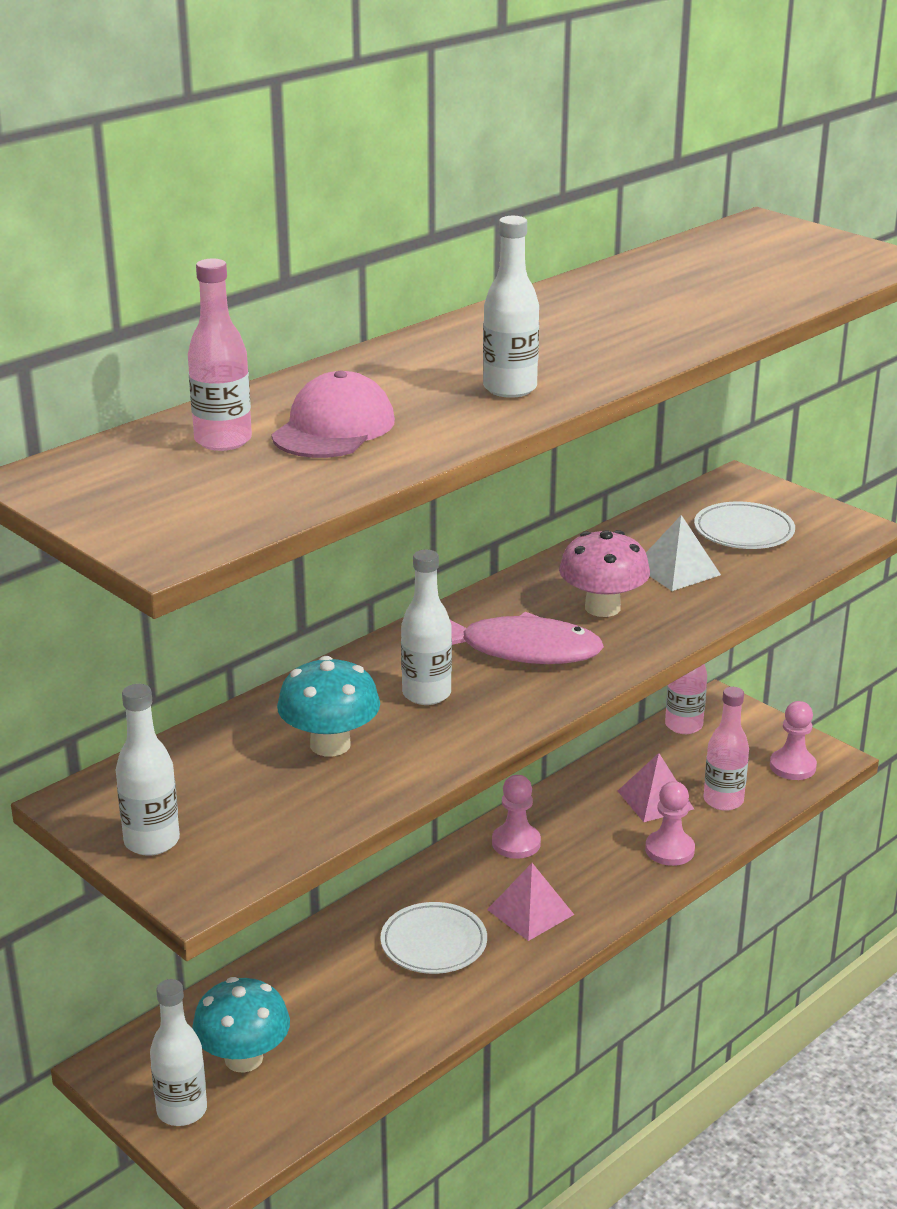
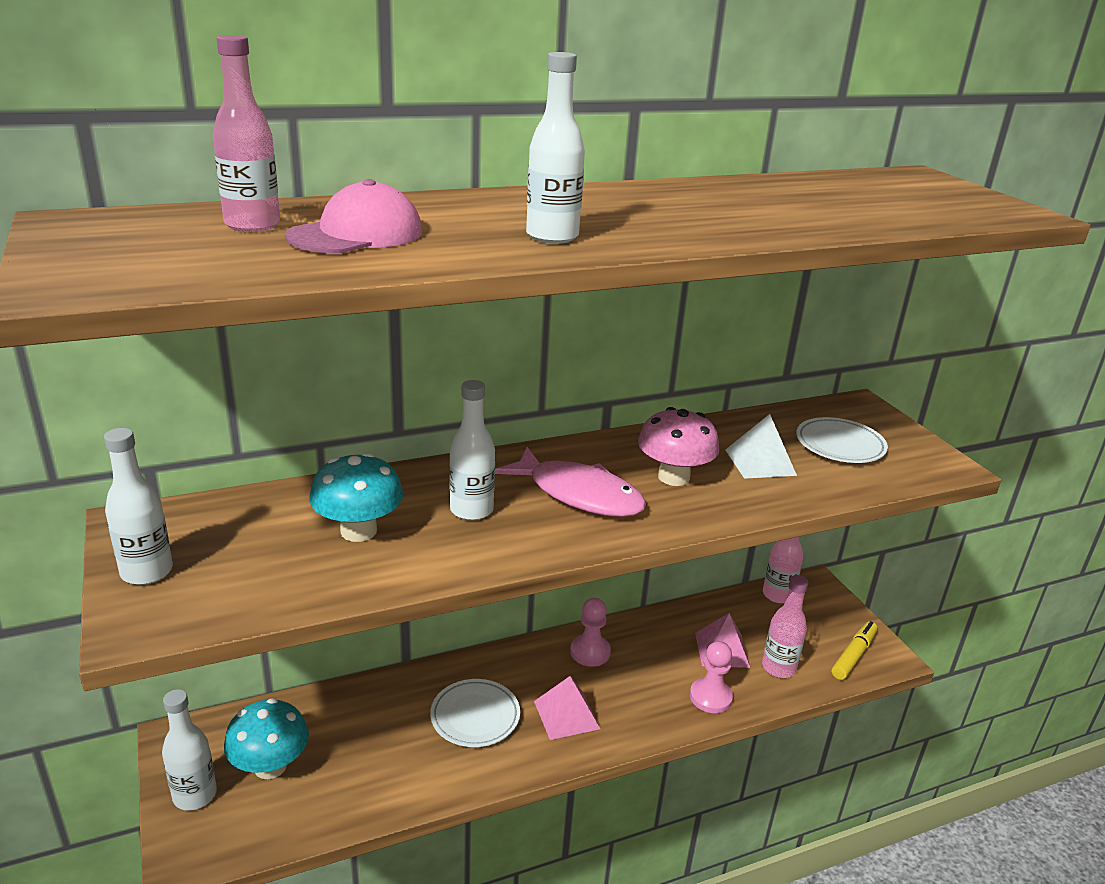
camera: 20 degrees right, 0 degrees up
(792, 766) = (853, 656): pink pawn -> yellow marker

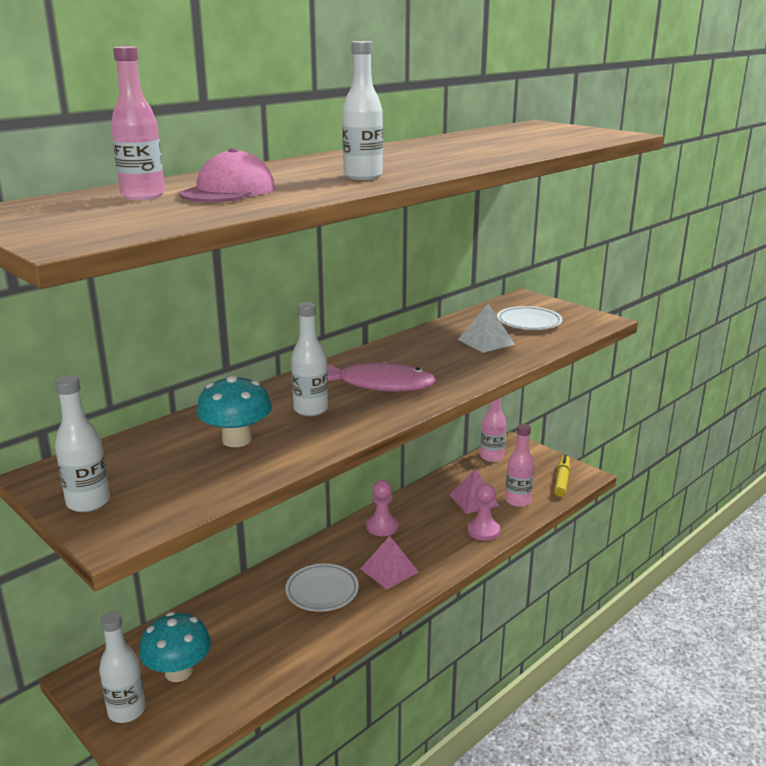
camera: 20 degrees left, 5 degrees down
(673, 477) = (436, 361): pink mushroom -> none

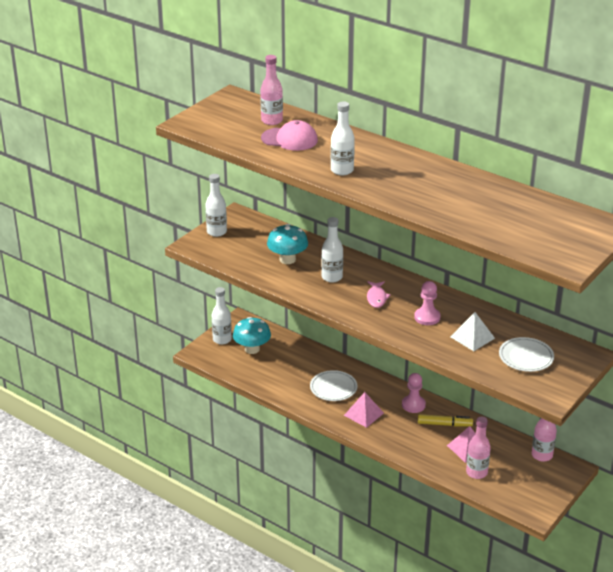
camera: 80 degrees right, 10 degrees up
(379, 384) = (376, 298): pink fish -> pink fish, size x0.56
(483, 531) = (426, 455): pink pawn -> pink pawn (427, 317)
(561, 480) = (520, 498): yellow marker -> yellow marker (444, 424)

